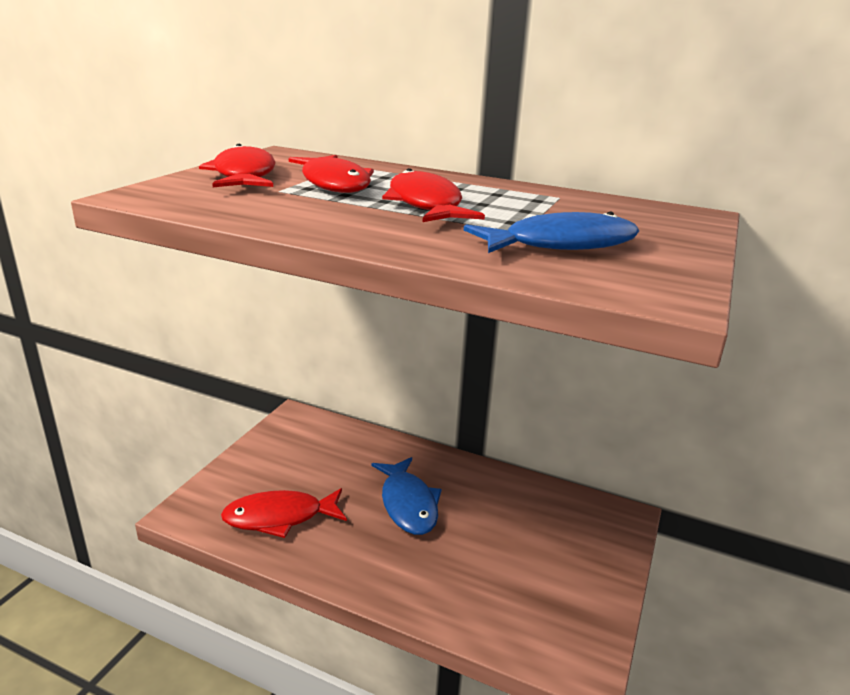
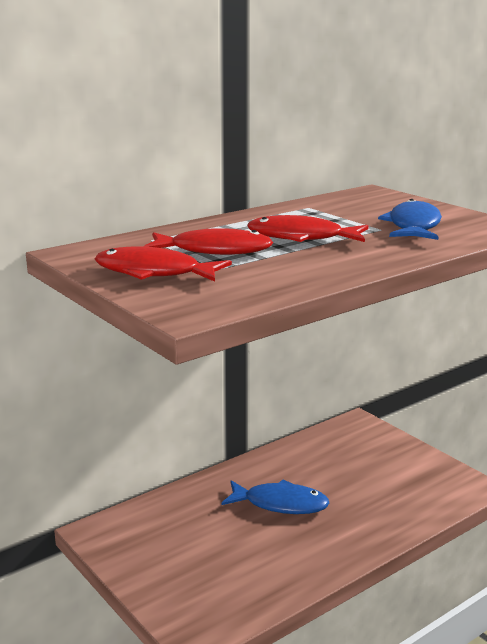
camera: 60 degrees left, 5 degrees down
(280, 517) = (248, 575): red fish -> none

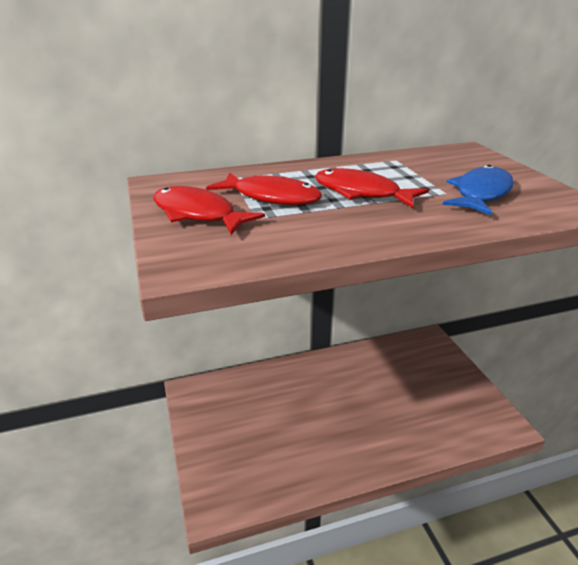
camera: 20 degrees right, 10 degrees up
(280, 504) = (334, 401): blue fish -> none

